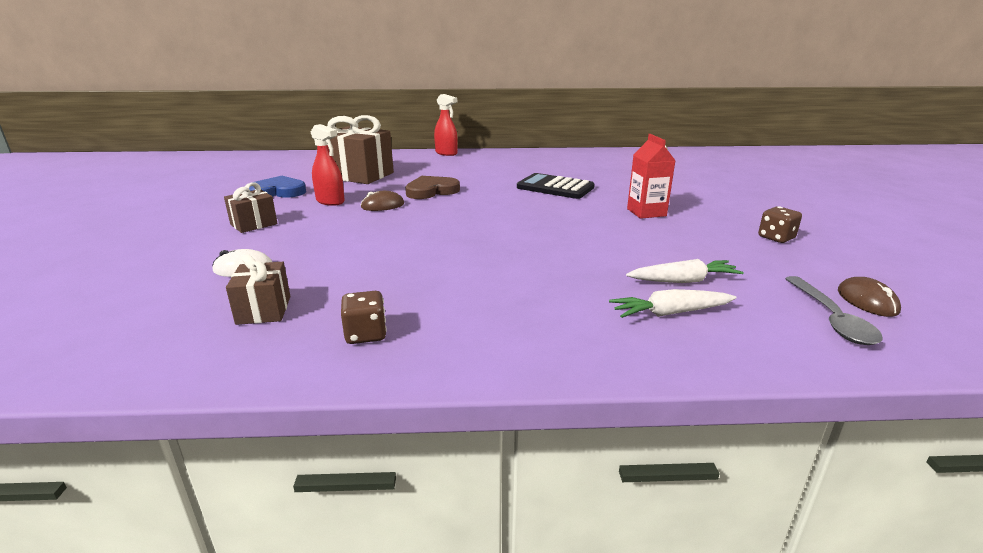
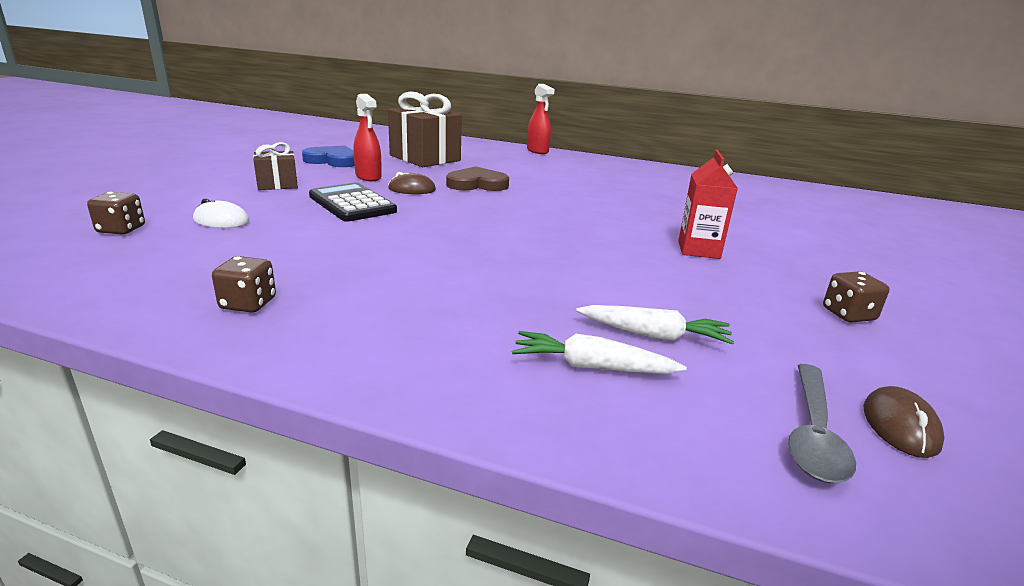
camera: 20 degrees right, 0 degrees up
(150, 298) = (121, 229): none -> brown dice
(264, 310) = (192, 260): brown gift -> none
(555, 187) = (617, 204): black calculator -> black calculator (352, 204)

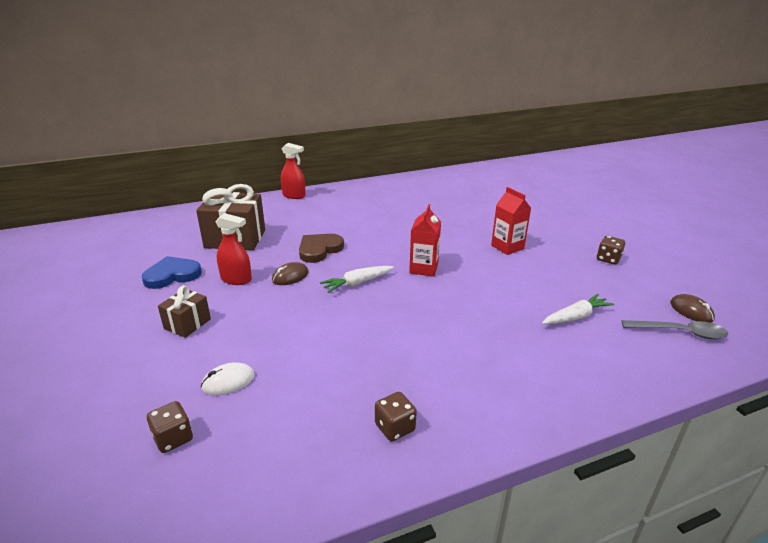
camera: 40 degrees left, 5 degrees up
(352, 204) = (281, 312): black calculator -> none
(549, 228) = (423, 268): none -> red carton
(592, 367) = (586, 351): white carrot -> white carrot (357, 283)
(813, 434) = (680, 332): grey spoon -> grey spoon turned 60 degrees counterclockwise

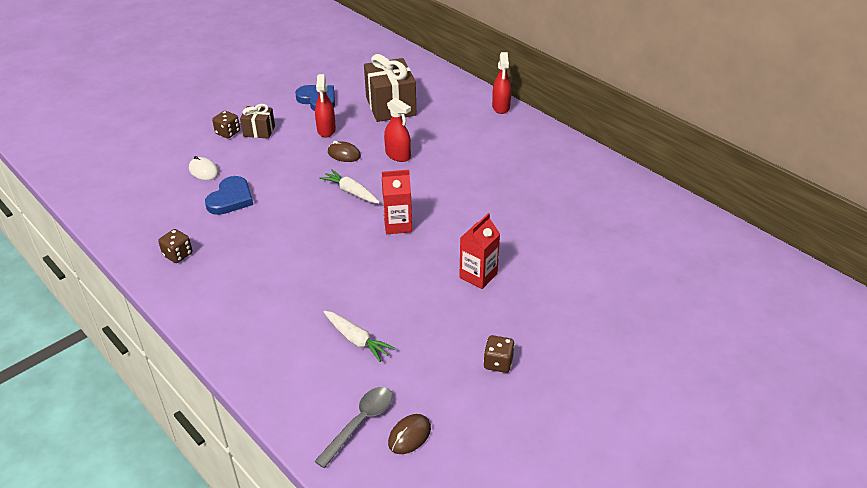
camera: 70 degrees right, 10 degrees up
(173, 438) = (149, 169): brown dice -> brown dice (228, 133)
(308, 365) = (231, 199): none -> blue heart
(319, 250) = (398, 155): brown heart -> red spray bottle
(680, 332) = (360, 423): grey spoon -> grey spoon turned 135 degrees counterclockwise

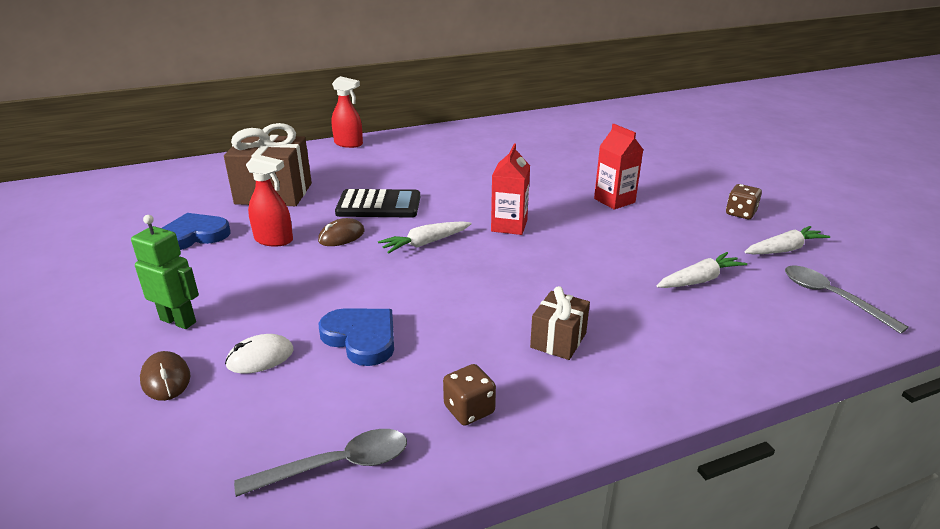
camera: 70 degrees left, 10 degrees down
(130, 223) = (338, 465): none -> grey spoon
(228, 133) = (178, 321): brown dice -> green robot
(259, 131) = (211, 291): brown gift -> brown gift (558, 340)
(398, 155) = (379, 205): red spray bottle -> black calculator
(409, 435) = (844, 272): brown mouse -> brown mouse (166, 379)
(435, 394) = (784, 249): none -> white carrot

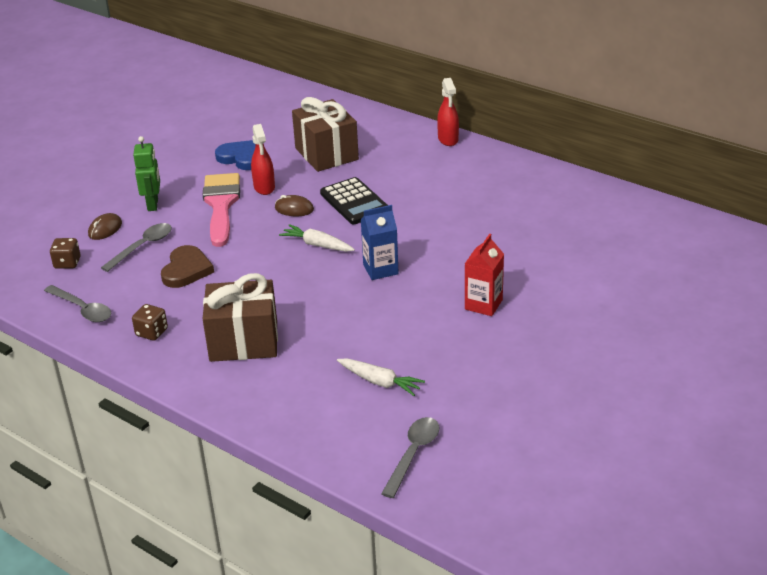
camera: 60 degrees right, 5 degrees up
(260, 357) = (143, 247): white mouse -> grey spoon
(262, 274) = (221, 205): none -> pink brush
(361, 338) = (186, 270): blue heart -> brown heart
(509, 226) = (380, 269): red carton -> blue carton
(558, 340) = (244, 341): brown gift -> brown gift, size x1.85
(740, 213) = (532, 379): brown dice -> brown dice (67, 263)
(784, 249) = (479, 417): white carrot -> none

